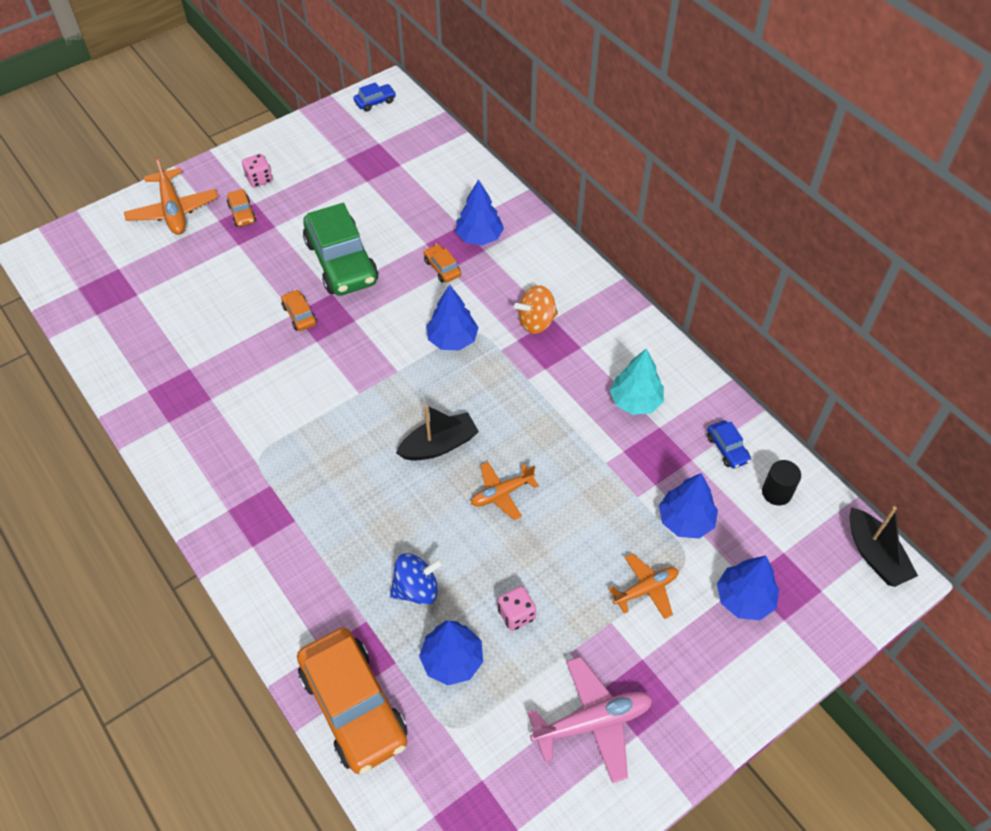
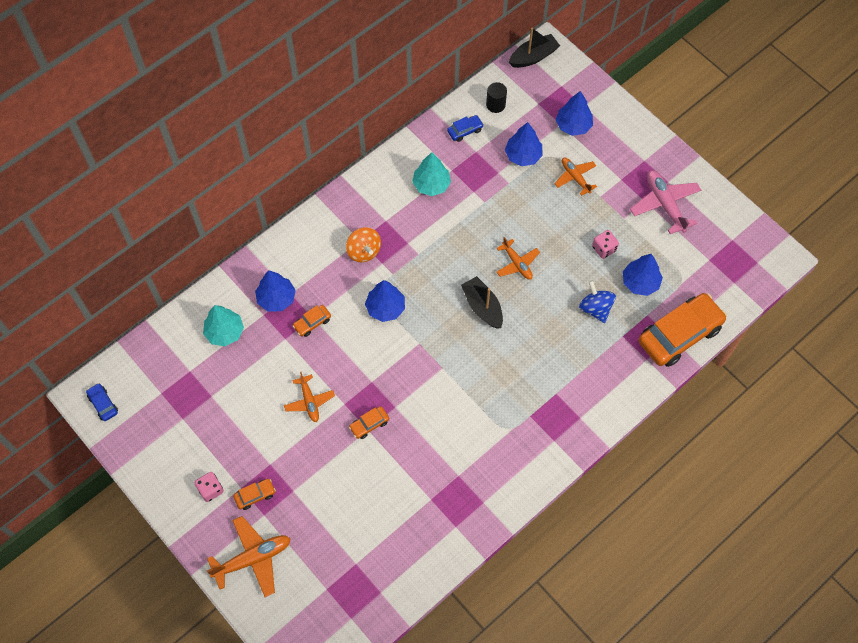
camera: 95 degrees left, 10 degrees up
(341, 262) = (309, 401): green car -> orange plane
(442, 192) = (225, 332): none -> turquoise tree

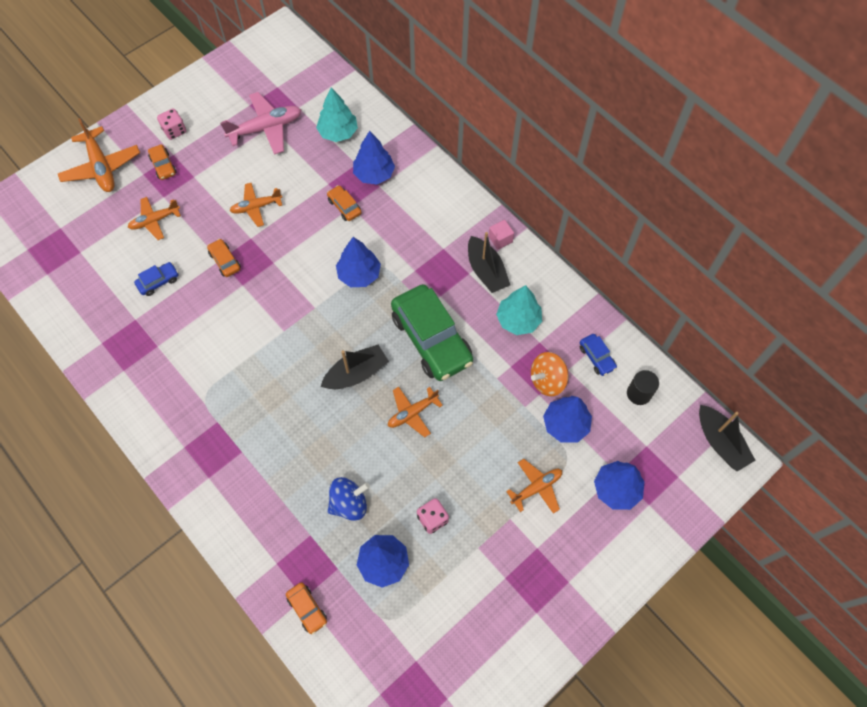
camera: 90 degrees right, 0 degrees up
(103, 404) = (270, 45): blue car -> blue car (158, 281)
(321, 495) = (155, 221): none -> orange plane
(352, 195) = (500, 239): none -> pink cube
(364, 251) = (429, 252): orange spinning top -> orange spinning top (547, 381)
(384, 207) = (486, 271): none -> black boat
(449, 249) = (431, 339): none -> green car
(665, 204) = (500, 605): pink plane -> pink plane (266, 128)
(679, 334) = (307, 609): orange car -> orange car, size x0.43

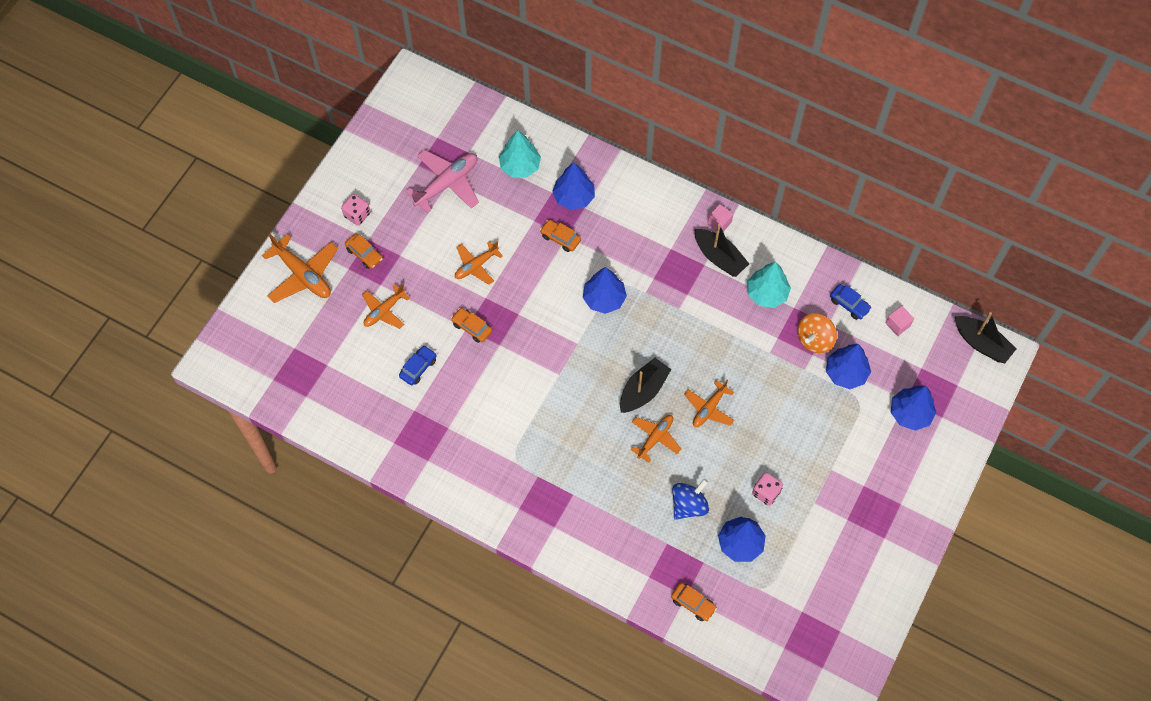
camera: 20 degrees left, 0 degrees up
(431, 339) = (697, 337): green car -> none
(536, 488) = (843, 436): orange plane -> orange plane (655, 438)
(638, 393) = (897, 324): black cylinder -> pink cube

